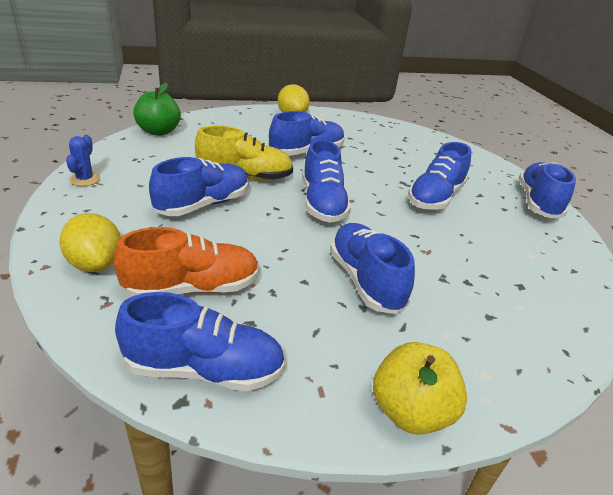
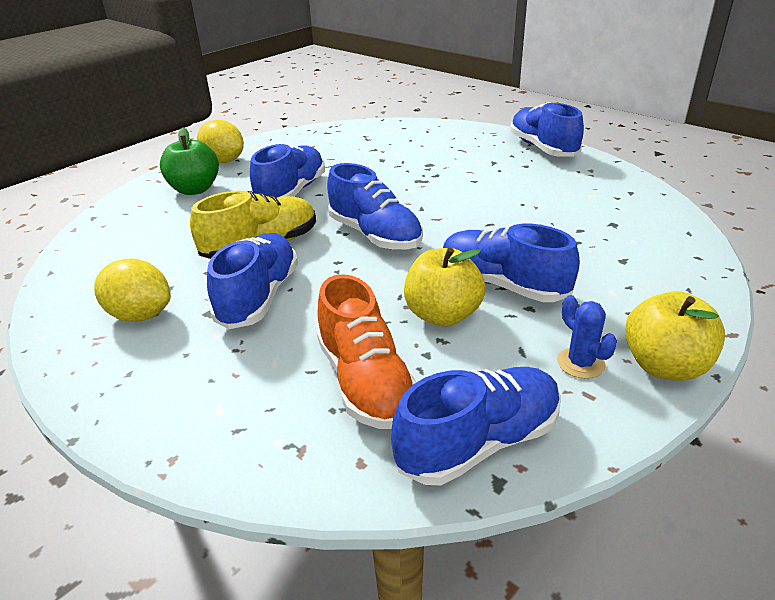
camera: 30 degrees left, 0 degrees up
(85, 179) = (73, 342): blue cactus -> blue cactus (580, 363)
(95, 264) = (229, 421): yellow lemon -> yellow lemon (140, 315)
(158, 131) = (87, 244): green apple -> green apple (195, 189)
(192, 288) = (365, 381): orange shoe -> orange shoe turned 120 degrees clockwise
(295, 277) = (443, 315): none -> yellow apple
(435, 198) = (463, 182): blue shoe -> none

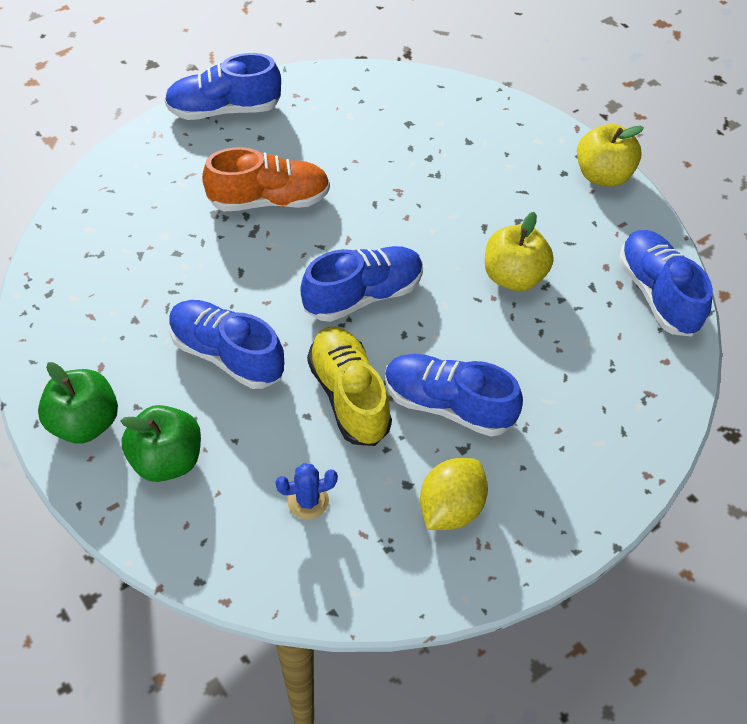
camera: 80 degrees left, 20 degrees up
(224, 161) = (85, 423): yellow lemon -> green apple
(365, 381) = (585, 343): orange shoe -> orange shoe (269, 200)
(503, 284) = (481, 226): blue shoe -> none
(580, 363) = (590, 216): blue cactus -> blue cactus (308, 501)

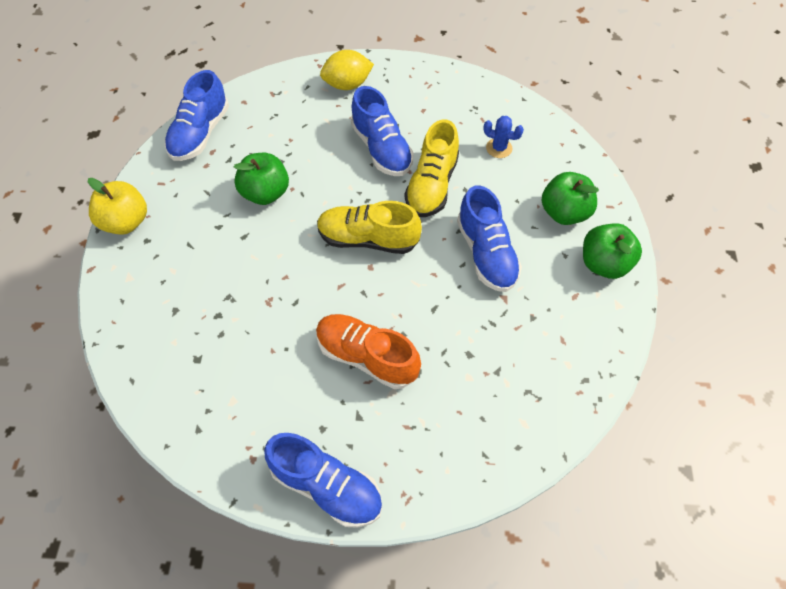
camera: 140 degrees left, 5 degrees up
(363, 295) = (368, 239): blue shoe -> yellow shoe
(450, 508) = (428, 105): yellow lemon -> yellow lemon (347, 84)
(513, 276) = (265, 193): yellow apple -> green apple

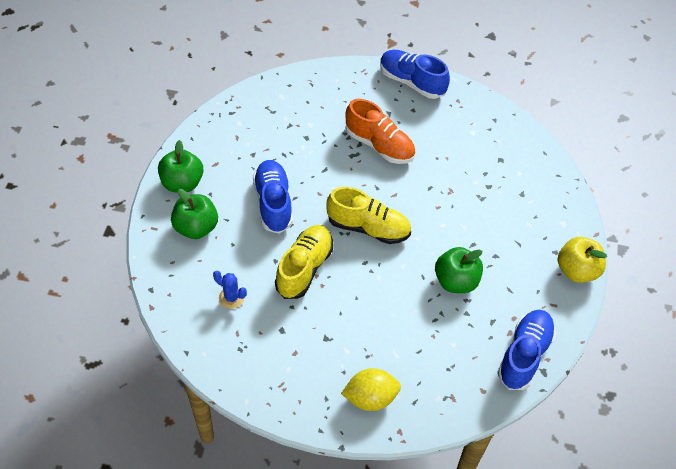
camera: 175 degrees left, 5 degrees down
(381, 149) = (344, 312): blue shoe -> none

